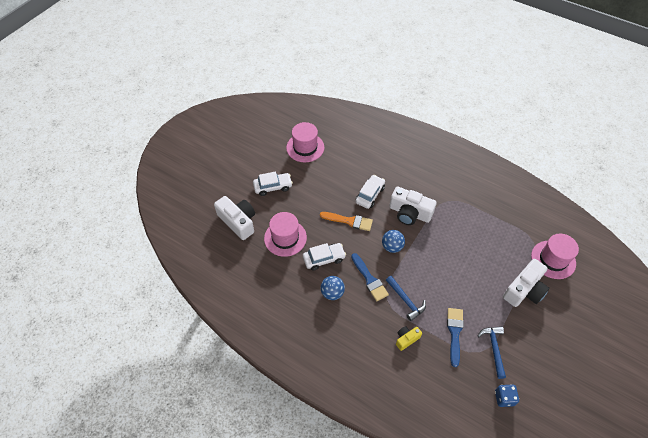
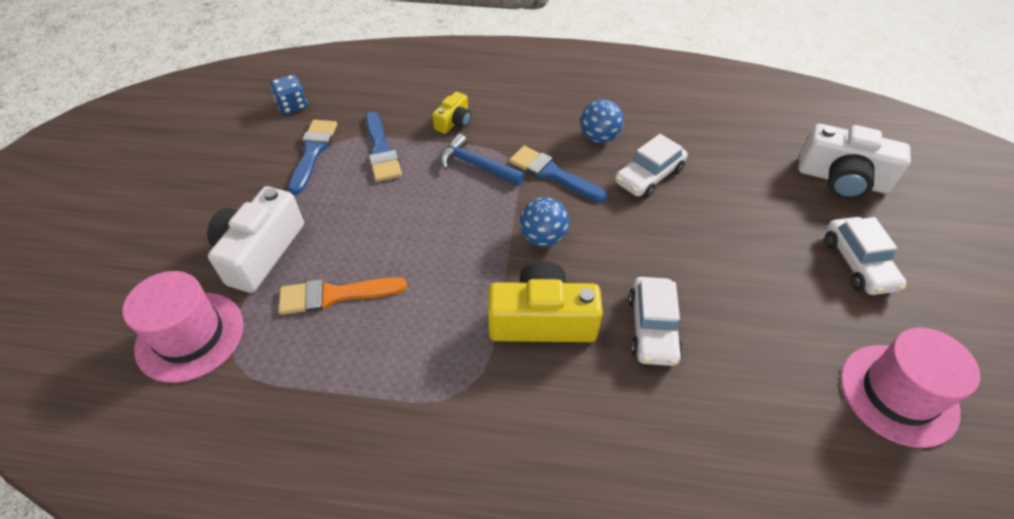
camera: 155 degrees right, 5 degrees down
(273, 187) = (858, 264): white car -> white car turned 60 degrees counterclockwise
(285, 238) = (740, 184): pink hat -> none
(349, 221) = (654, 254): orange brush -> orange brush (334, 295)
(409, 213) = (542, 320): white camera -> yellow camera
(494, 348) = (313, 152): blue hammer -> blue brush

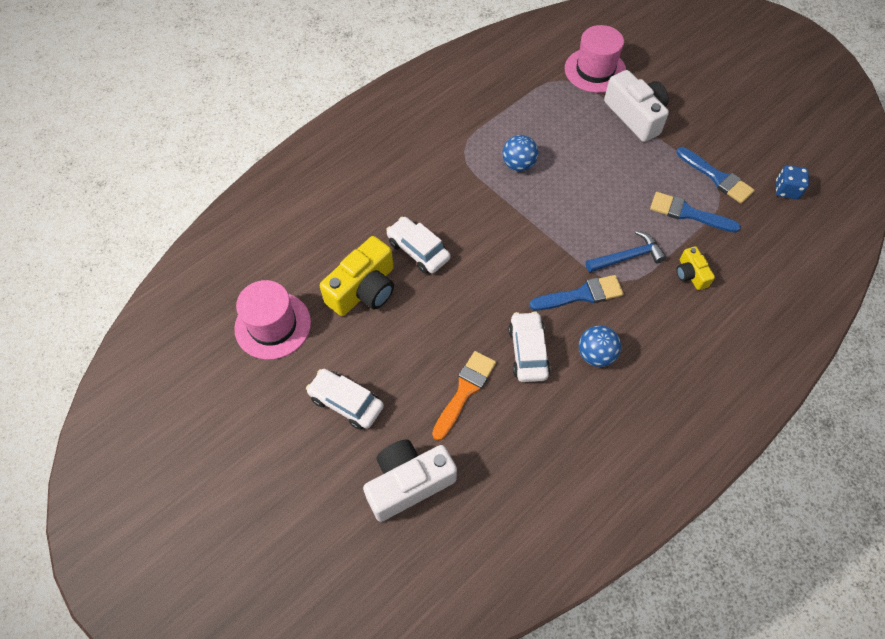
camera: 130 degrees right, 10 degrees up
(334, 295) = (572, 132): orange brush -> orange brush (465, 391)
(542, 320) = (471, 206): yellow camera -> yellow camera (364, 289)
(543, 238) = (528, 248): blue ball -> blue ball (518, 165)

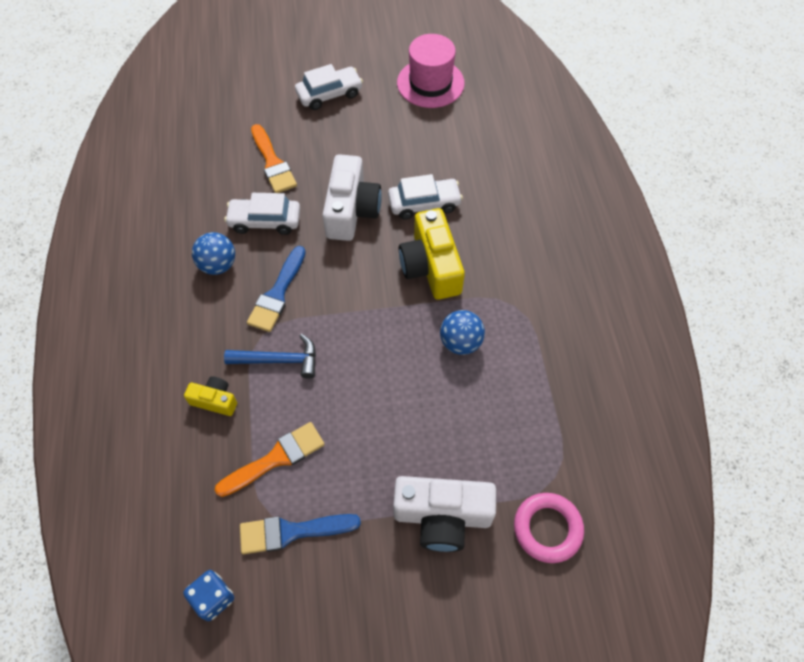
camera: 125 degrees right, 0 degrees up
(364, 289) = (416, 149): yellow camera -> yellow camera (431, 266)
(408, 483) = (241, 98): white camera -> white camera (351, 210)
(528, 351) = (265, 221): white car -> white car turned 150 degrees clockwise
(595, 70) = (547, 529): pink hat -> pink ring
(628, 257) = (279, 360): blue hammer -> blue hammer turned 105 degrees counterclockwise
(688, 213) = (276, 458): blue brush -> orange brush

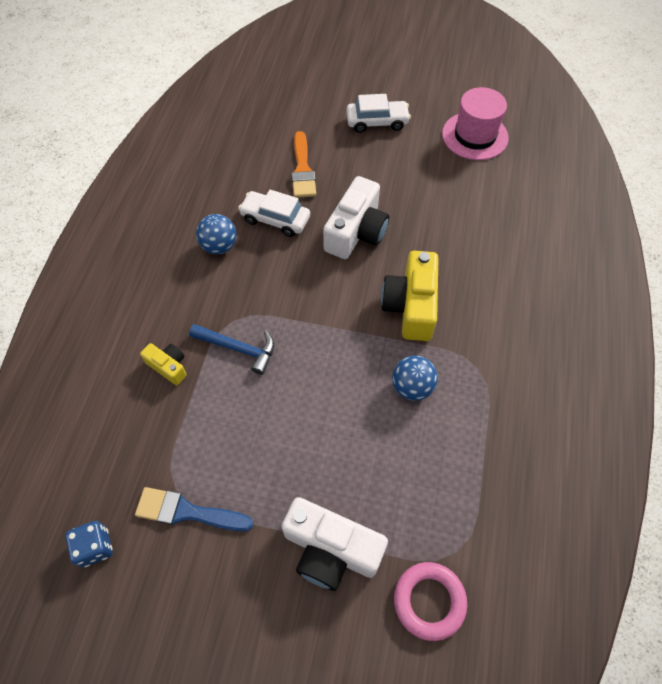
camera: 20 degrees right, 0 degrees up
(276, 458) = (200, 438): orange brush -> none
(277, 294) = (261, 288): blue brush -> none
(424, 204) = (427, 245): white car -> none

